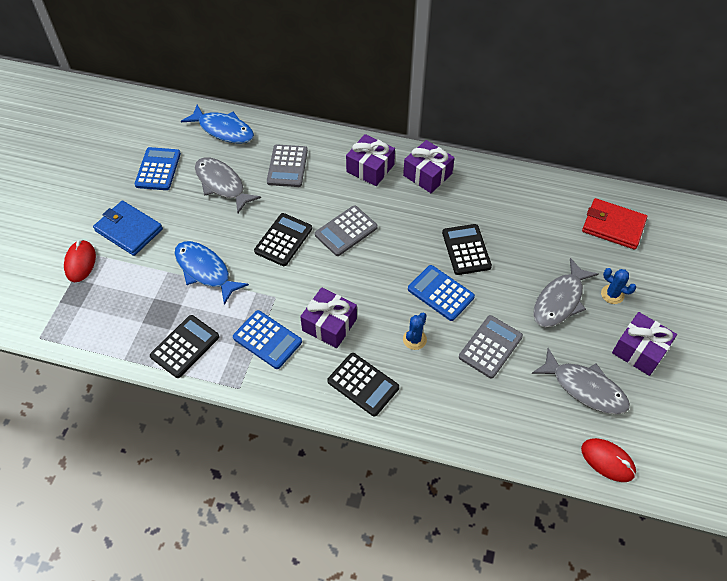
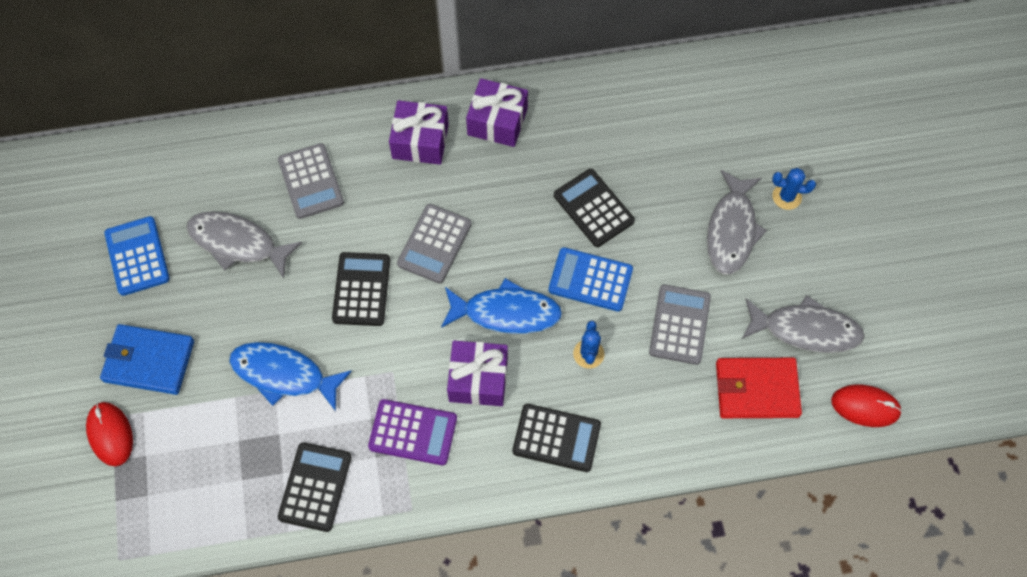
camera: 25 degrees left, 10 degrees up
(223, 130) = (194, 161): blue fish -> blue fish (506, 312)
(267, 340) = (413, 432): blue calculator -> purple calculator
(613, 226) = (750, 104): red wallet -> red wallet (756, 390)
(639, 350) = (845, 256): purple gift -> none

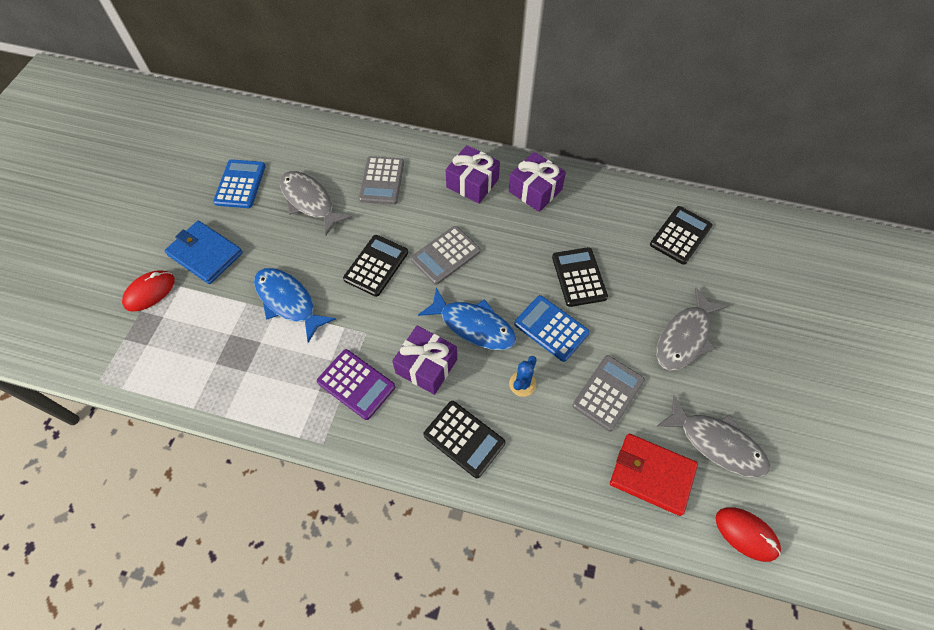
camera: 25 degrees right, 5 degrees down
(110, 434) = (150, 292): red mouse -> red mouse turned 45 degrees clockwise
(315, 487) = (263, 392): black calculator -> black calculator (680, 235)
(786, 197) = (743, 330): blue cactus -> none

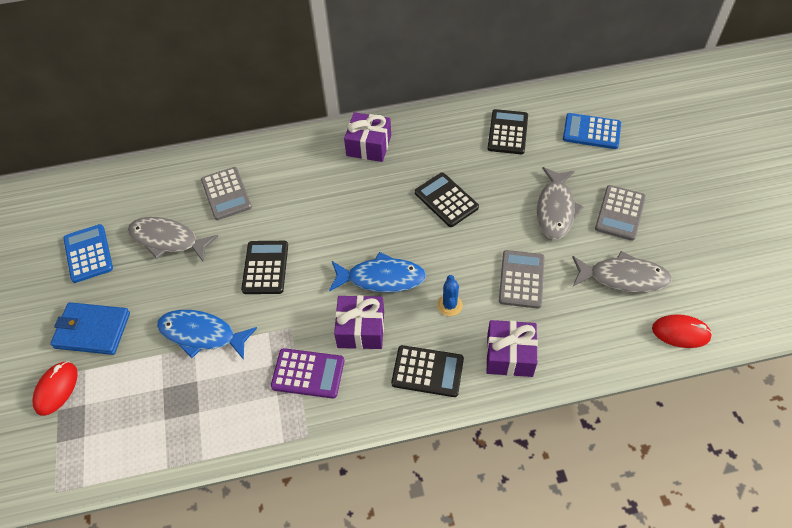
camera: 25 degrees left, 5 degrees down
(445, 255) = (323, 232): grey calculator -> grey calculator (620, 213)
(472, 183) = (310, 162): purple gift -> purple gift (509, 355)
(551, 328) = (447, 250): blue calculator -> blue calculator (591, 132)
(651, 475) = (589, 324): red wallet -> none

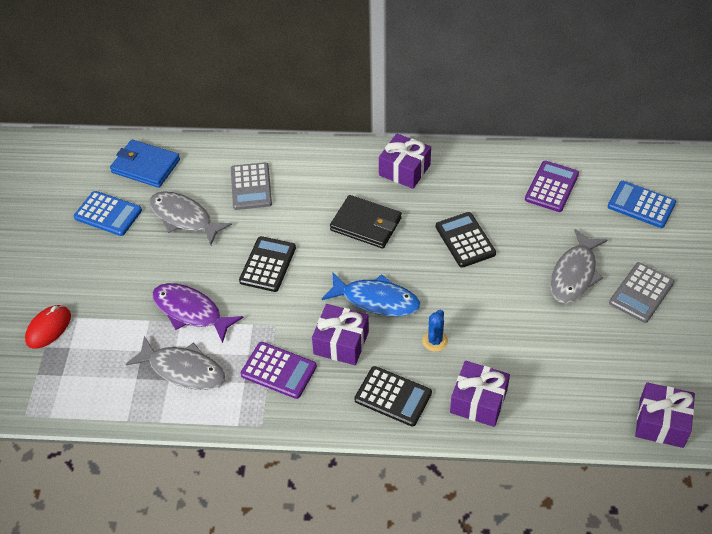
camera: 15 degrees right, 5 degrees down
(88, 253) = (108, 214): blue calculator -> blue calculator turned 120 degrees clockwise
(92, 330) = (93, 284): blue wallet -> blue wallet (145, 166)
(202, 334) = (191, 312): blue fish -> purple fish
(349, 206) = (366, 224): none -> black wallet
(508, 132) = (552, 187): black calculator -> purple calculator
(521, 279) = (515, 333): grey calculator -> none
(623, 277) = (621, 356): grey fish -> grey fish (183, 369)
(680, 333) = (661, 423): red mouse -> purple gift

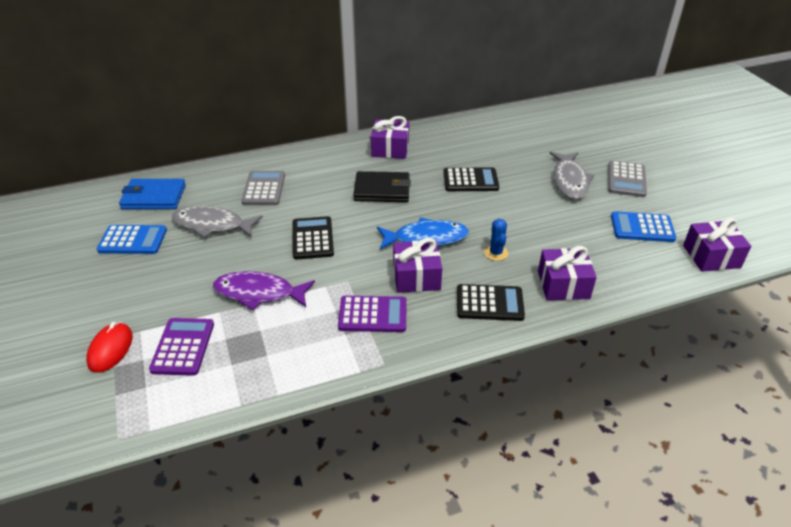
camera: 25 degrees left, 10 degrees down
(183, 369) = (277, 342): grey fish -> none
(251, 187) = (264, 189): grey calculator -> grey calculator turned 150 degrees counterclockwise
(465, 240) = (470, 180): black calculator -> black calculator turned 135 degrees clockwise
(552, 187) = (511, 133): purple calculator -> purple calculator (183, 347)
(641, 205) = (582, 129): blue calculator -> blue calculator (642, 228)

